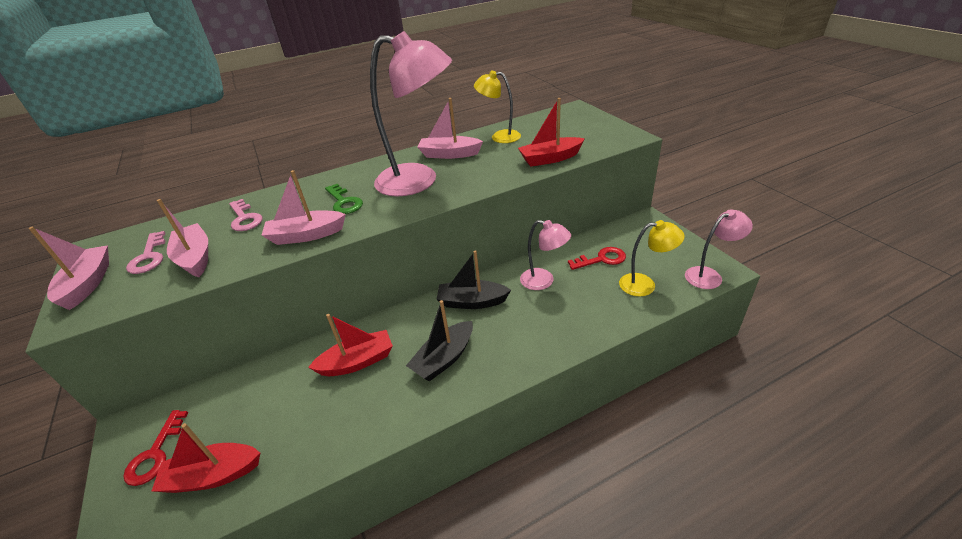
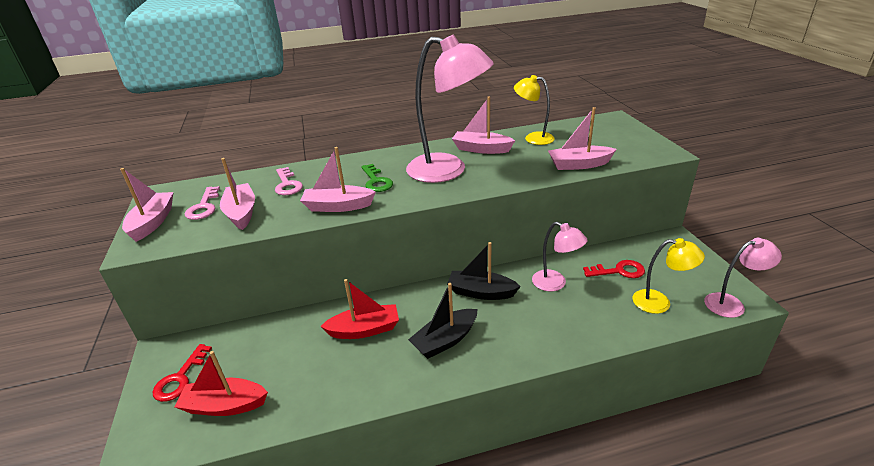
camera: 10 degrees right, 5 degrees down
(550, 158) = (579, 165): red boat -> pink boat

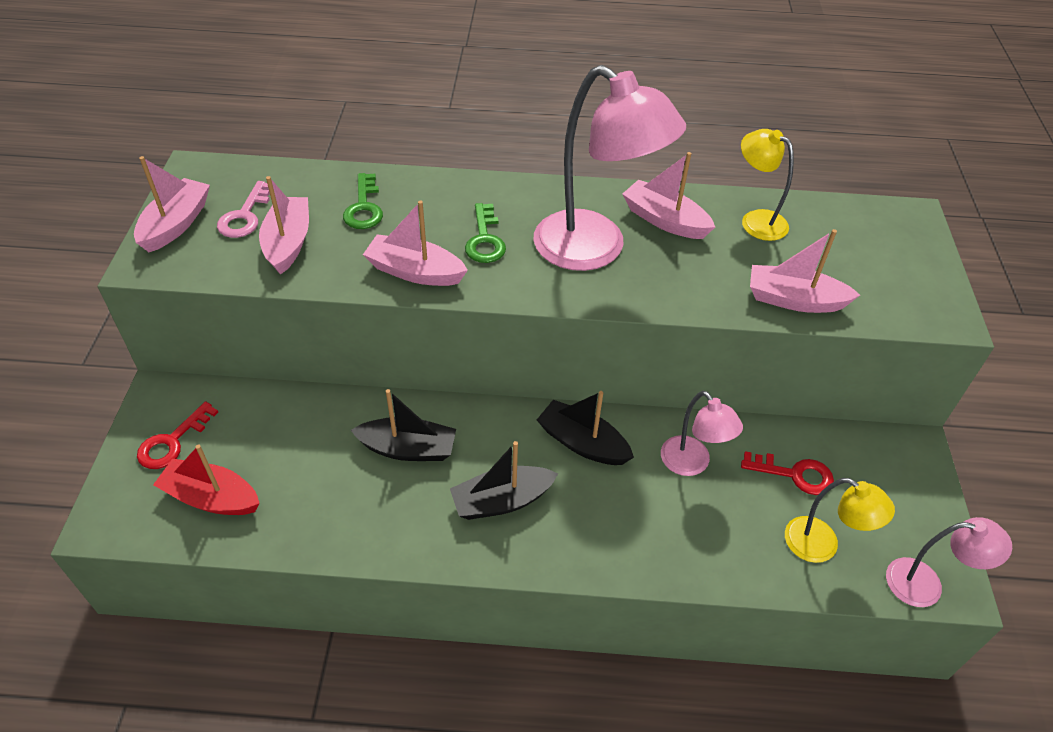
camera: 15 degrees right, 15 degrees up
(287, 185) = (364, 207): pink key -> green key
(364, 330) = (408, 449): red boat -> black boat

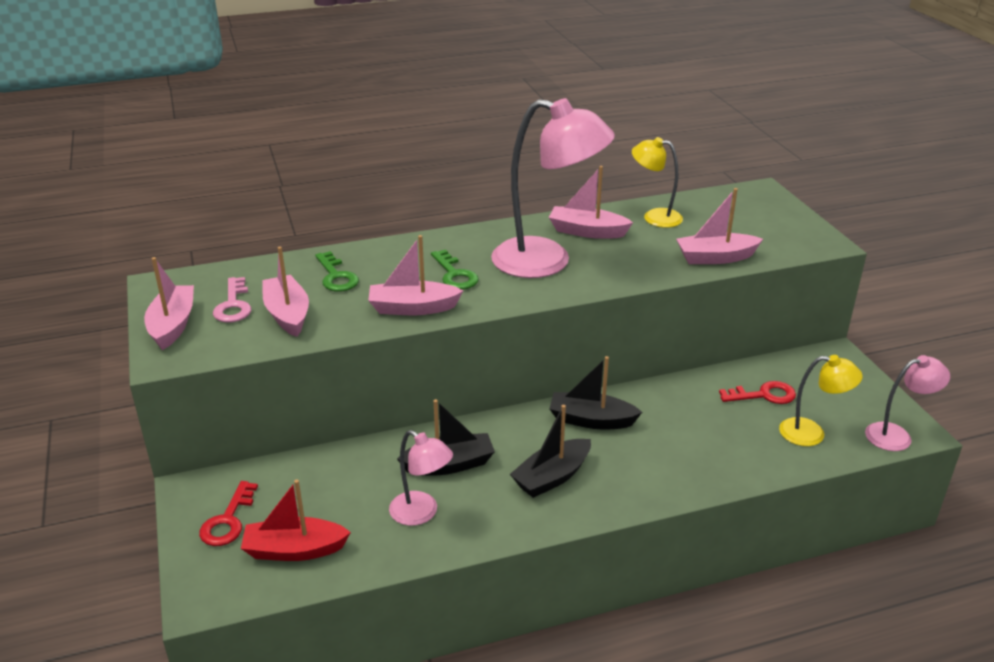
camera: 20 degrees left, 15 degrees down
(691, 464) = (684, 410): pink lamp -> pink lamp (421, 513)

